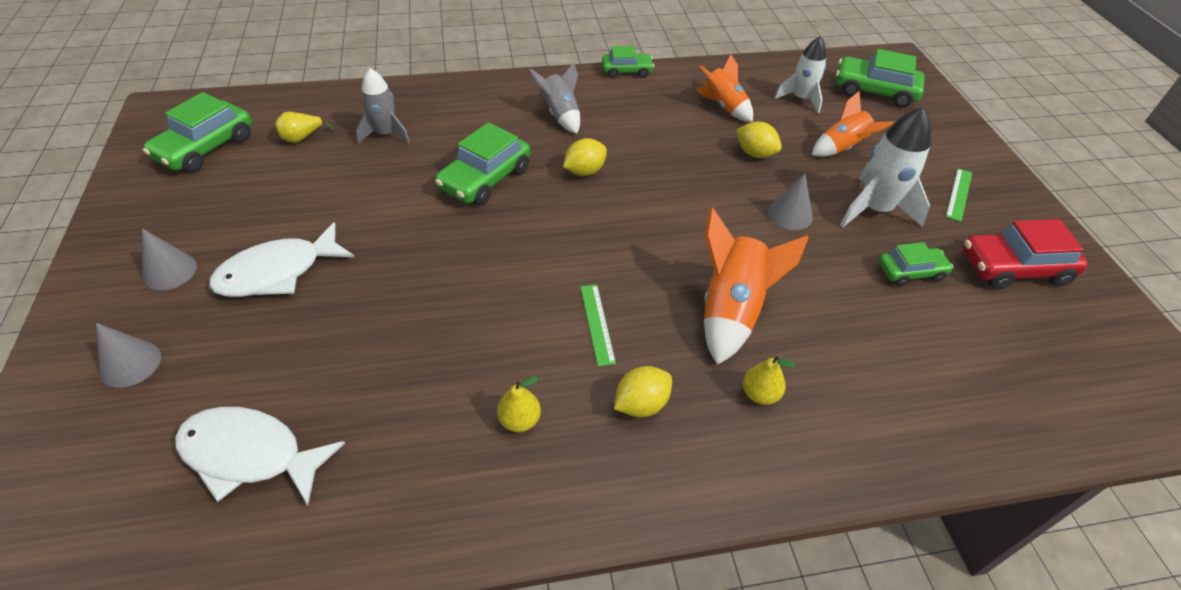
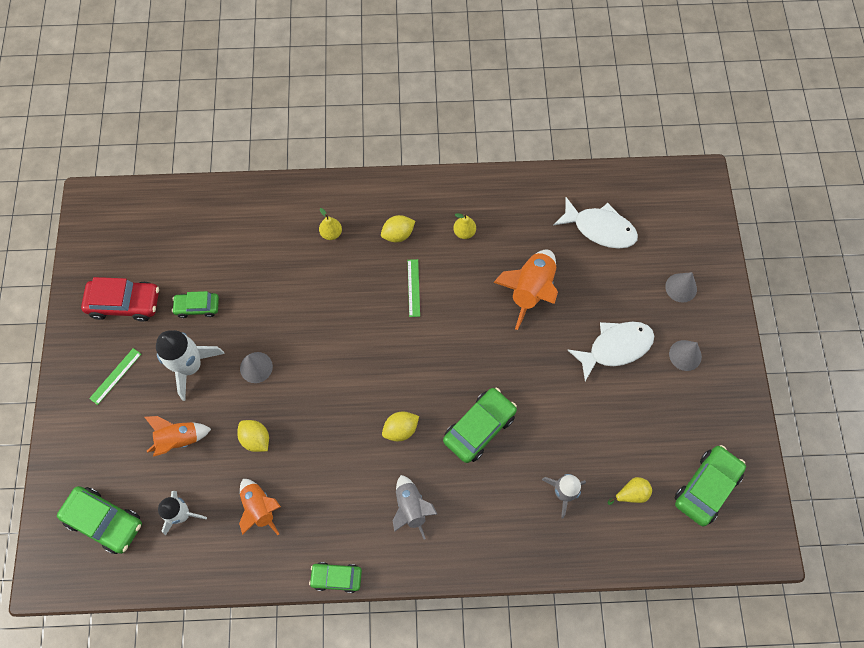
camera: 170 degrees left, 20 degrees up
(731, 310) = (328, 289): orange rocket -> orange rocket (530, 290)

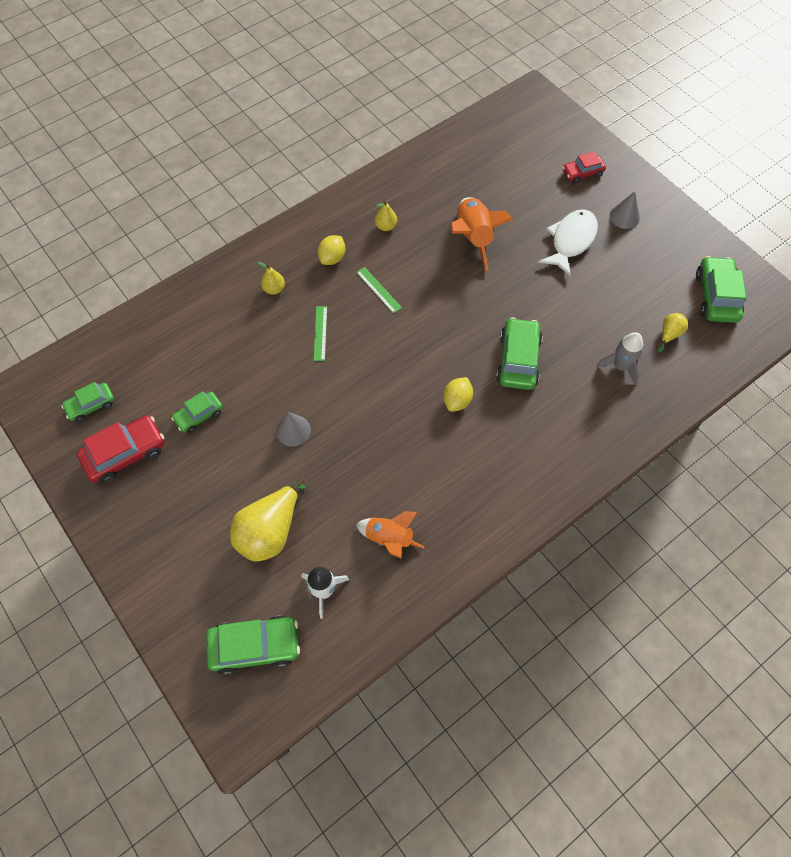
camera: 35 degrees left, 5 degrees down
(115, 376) = (166, 519): green ruler -> green ruler (320, 333)
(179, 439) = (270, 531): orange rocket -> yellow pear
(190, 366) = (232, 466): white rocket -> none
(256, 439) = (340, 486): yellow lemon -> none
(336, 577) = (500, 548): green car -> green car (91, 405)
(411, 508) = (515, 454): grey rocket -> none
(600, 228) = (489, 166): white fish -> none
(681, 287) = (582, 173): grey cone -> red car

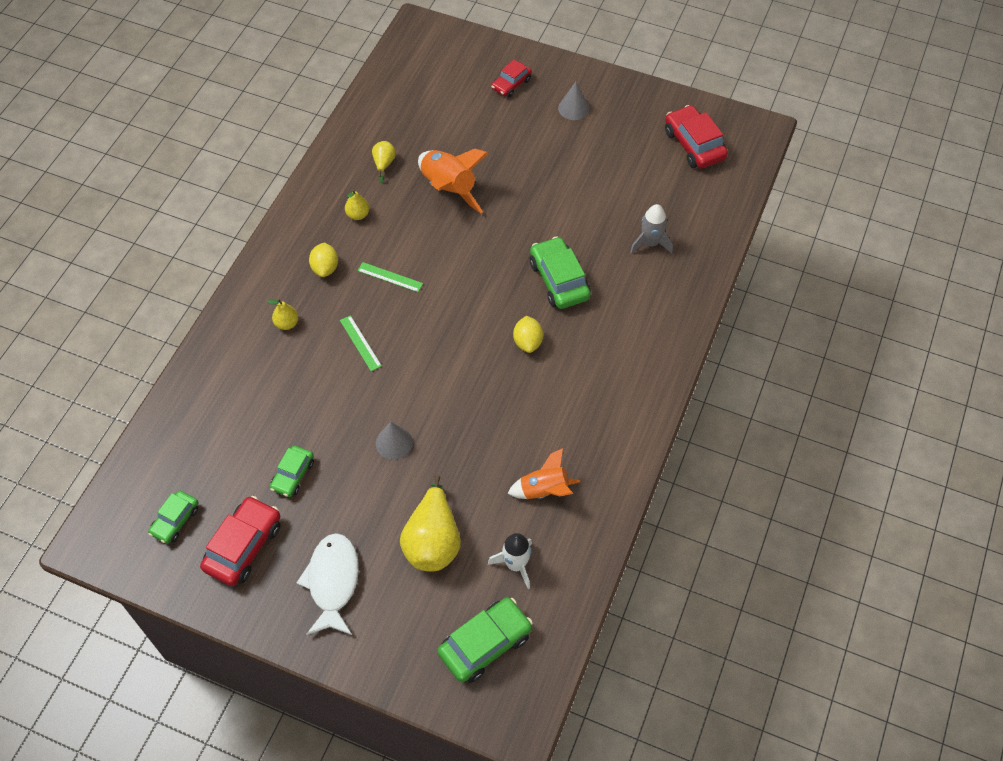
camera: 30 degrees left, 5 degrees down
(571, 241) = (539, 151): white fish -> white fish (333, 582)
(669, 334) = (674, 196): yellow pear -> yellow pear (384, 164)
(716, 296) = (694, 145): green car -> red car

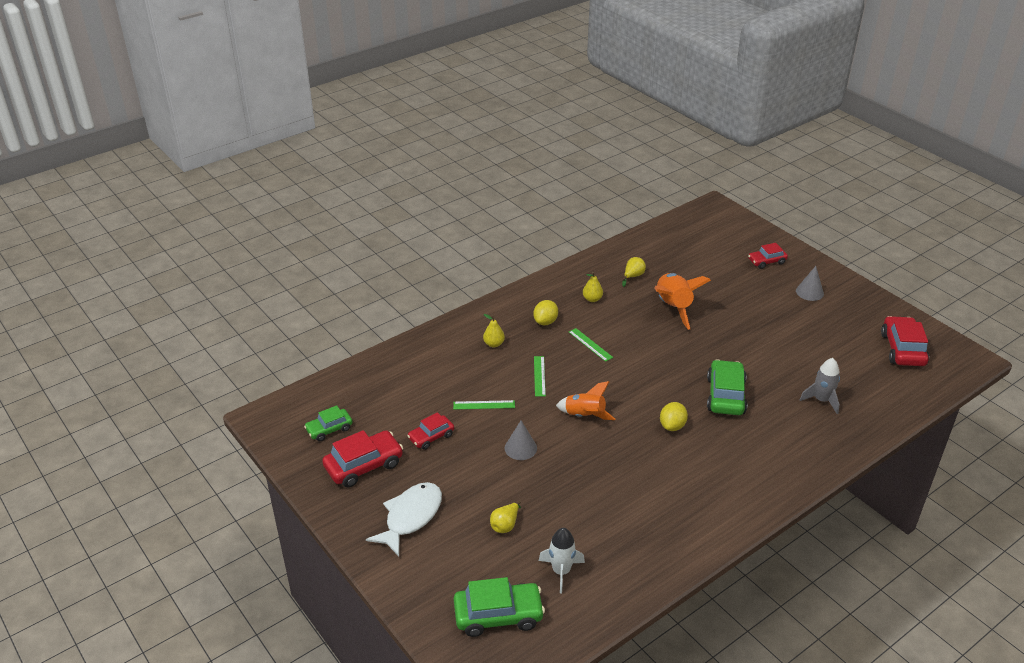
camera: 30 degrees right, 20 degrees down
(293, 475) = (431, 437): green car -> red car
(324, 408) = (484, 405): none -> green ruler
(433, 541) = (505, 525): yellow pear -> yellow pear, size x0.48
(544, 490) = (619, 530): orange rocket -> orange rocket (584, 416)

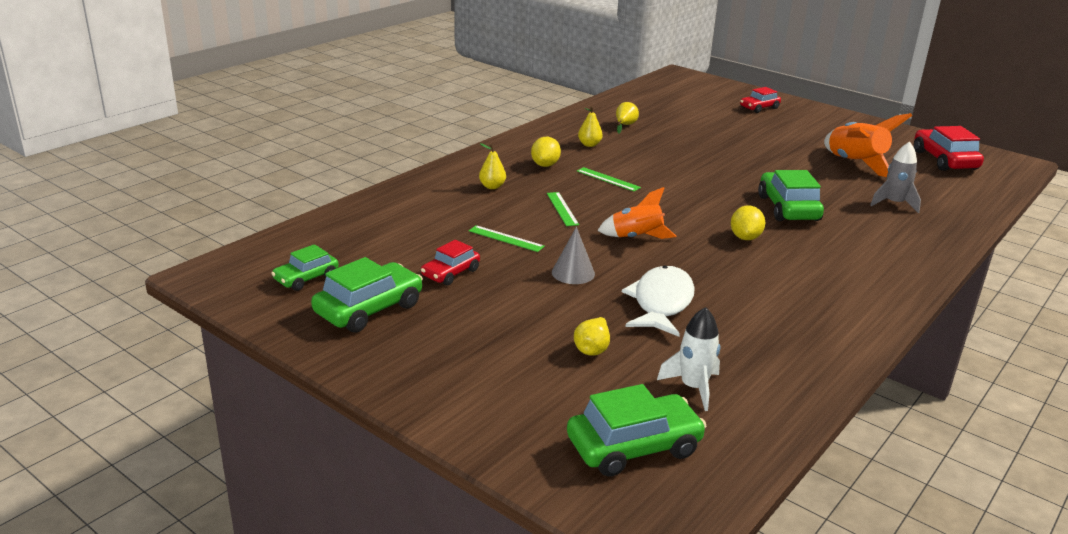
camera: 15 degrees left, 10 degrees down
(364, 465) = (369, 309): red car -> green car
(410, 517) = (457, 355): white fish -> white fish (661, 303)
(484, 405) = (506, 238): green ruler -> green ruler turned 45 degrees clockwise
(673, 307) = (683, 145): orange rocket -> orange rocket (855, 164)
(809, 292) = (819, 126): grey cone -> none

